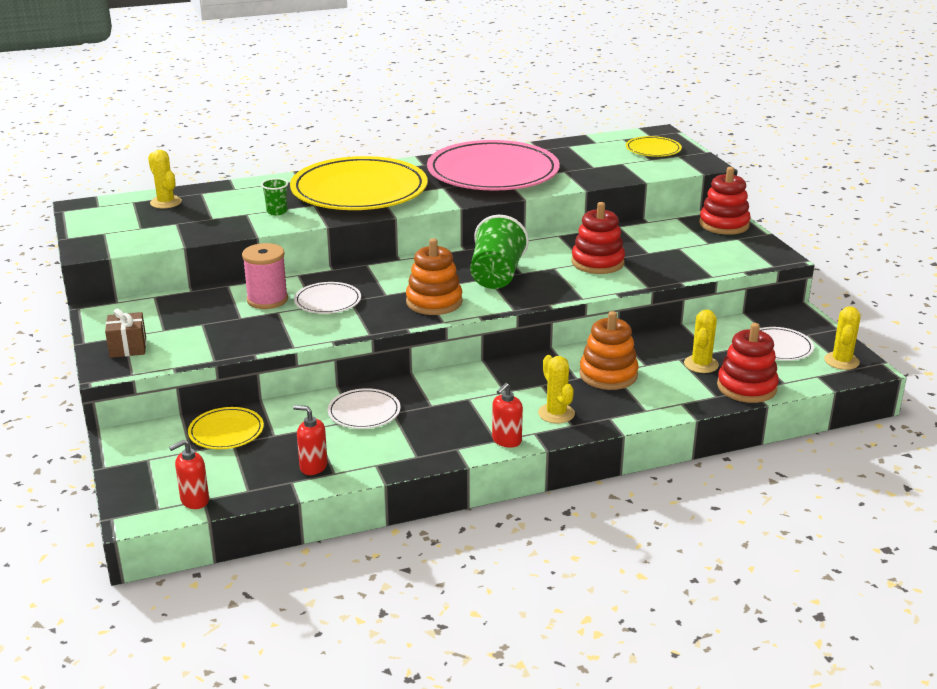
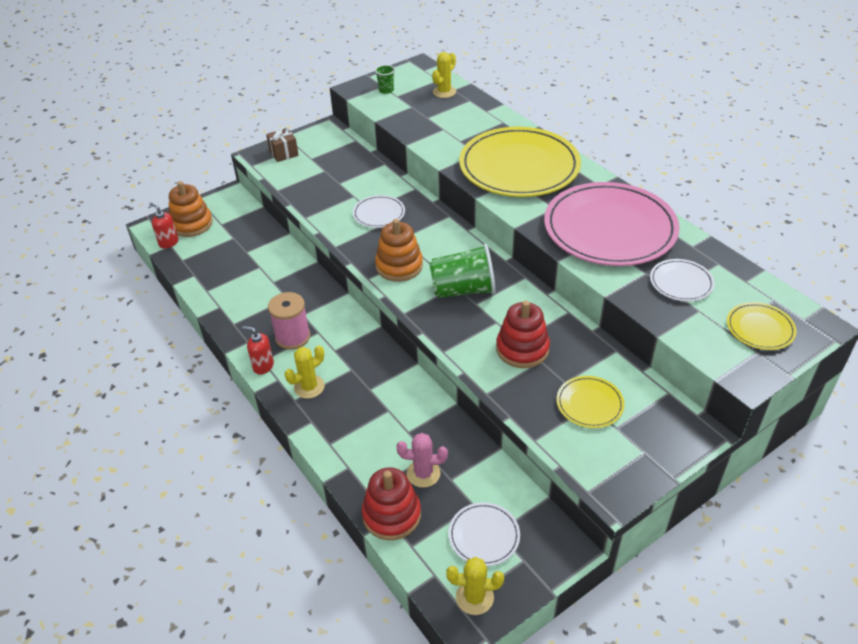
camera: 75 degrees right, 15 degrees up
(226, 431) = (246, 231): yellow plate -> yellow plate (589, 404)
(267, 300) = (369, 186): pink spool -> pink spool (292, 337)
(277, 212) = (454, 140): green cup -> green cup (386, 90)
(313, 467) = (212, 279): red soap dispenser -> none
(364, 412) = (284, 284): white plate -> white plate (681, 282)
(608, 375) = (381, 409): orange stacking toy -> orange stacking toy (191, 224)
(701, 364) = (423, 473): yellow cactus -> pink cactus
(724, 224) = (675, 435): red stacking toy -> none

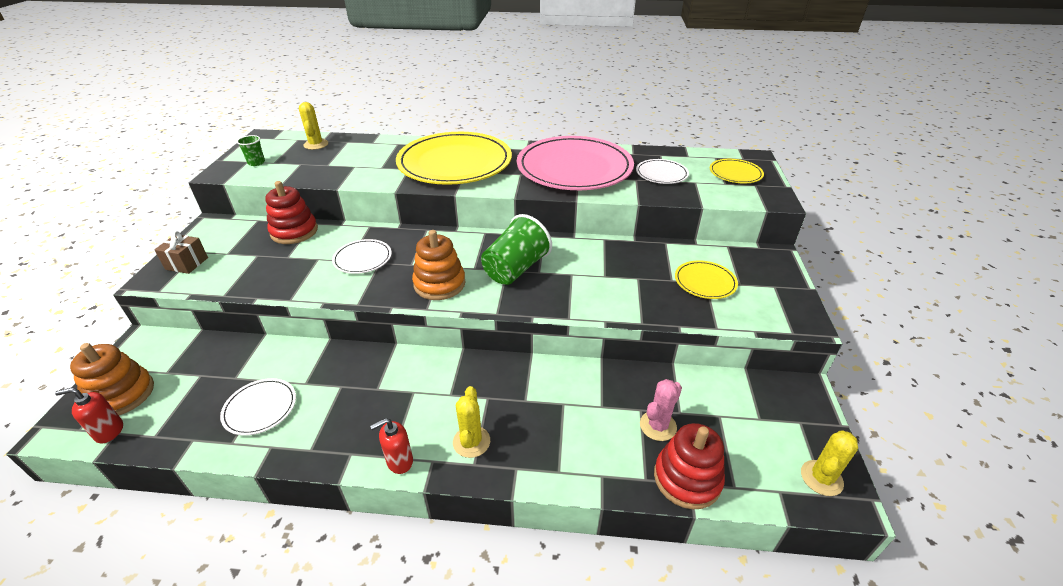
camera: 50 degrees left, 5 degrees down
(292, 337) = (394, 414): pink spool -> none
(484, 535) = (757, 430): white plate -> white plate (260, 408)
(522, 349) = (615, 279): red stacking toy -> red stacking toy (294, 231)

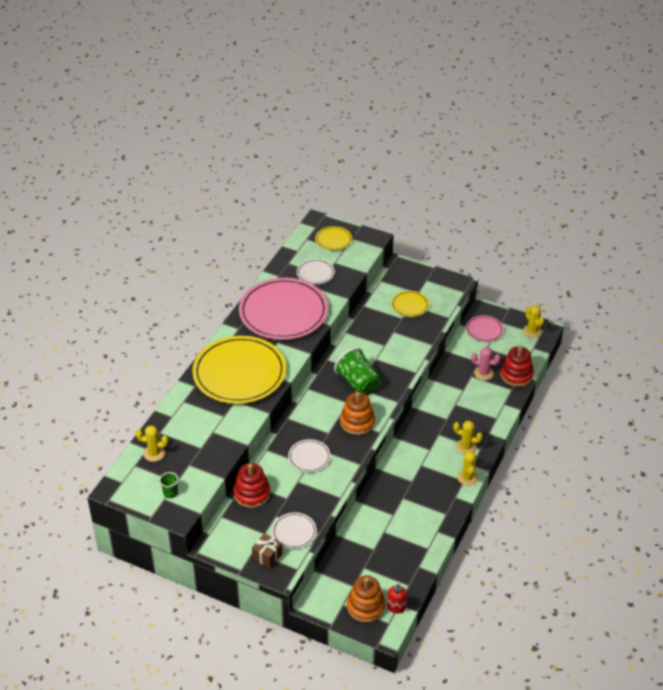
camera: 70 degrees left, 5 degrees up
(260, 408) = (406, 536): white plate -> white plate (294, 532)
(399, 461) = (467, 477): red soap dispenser -> yellow cactus
(658, 426) = (484, 373): pink cactus -> pink cactus turned 45 degrees counterclockwise
(759, 402) = (484, 330): none -> pink plate

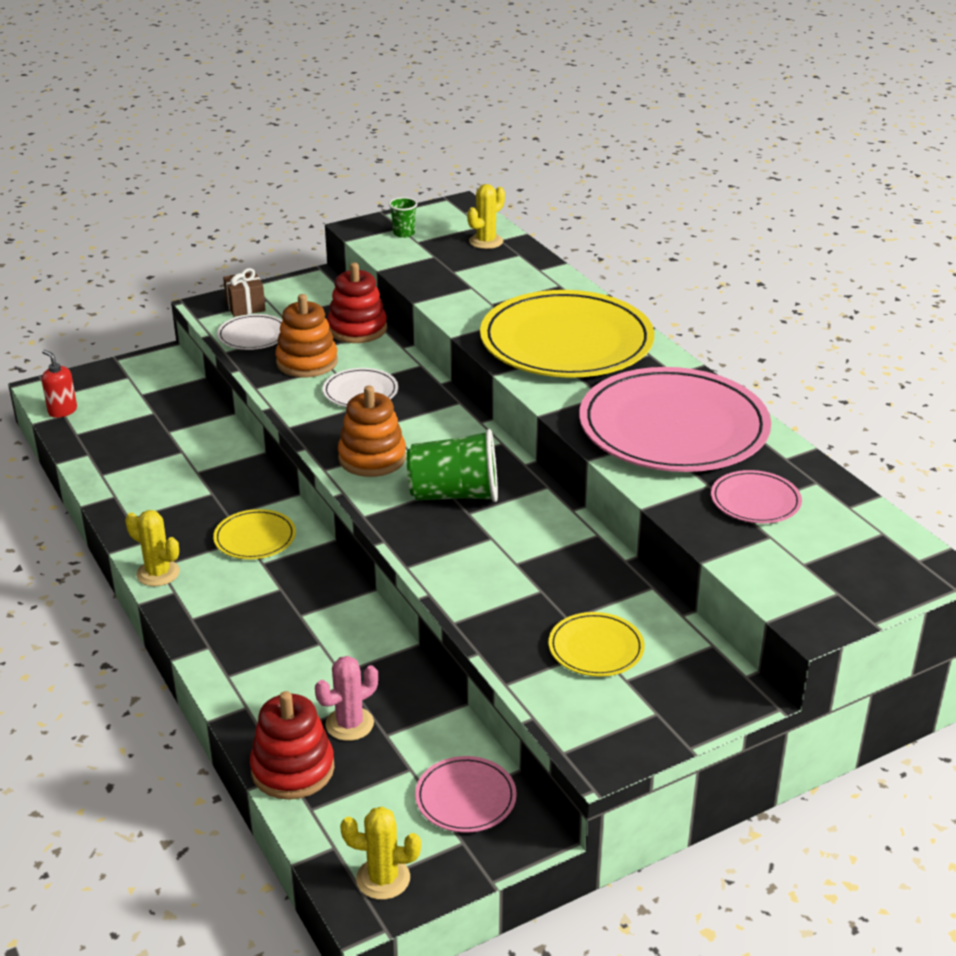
camera: 125 degrees right, 10 degrees down
(315, 273) = (755, 501): white plate -> pink plate
(333, 240) = (851, 565): yellow plate -> yellow plate (255, 538)
(366, 606) = (100, 391): orange stacking toy -> orange stacking toy (307, 362)
(466, 447) = (216, 604): yellow cactus -> none

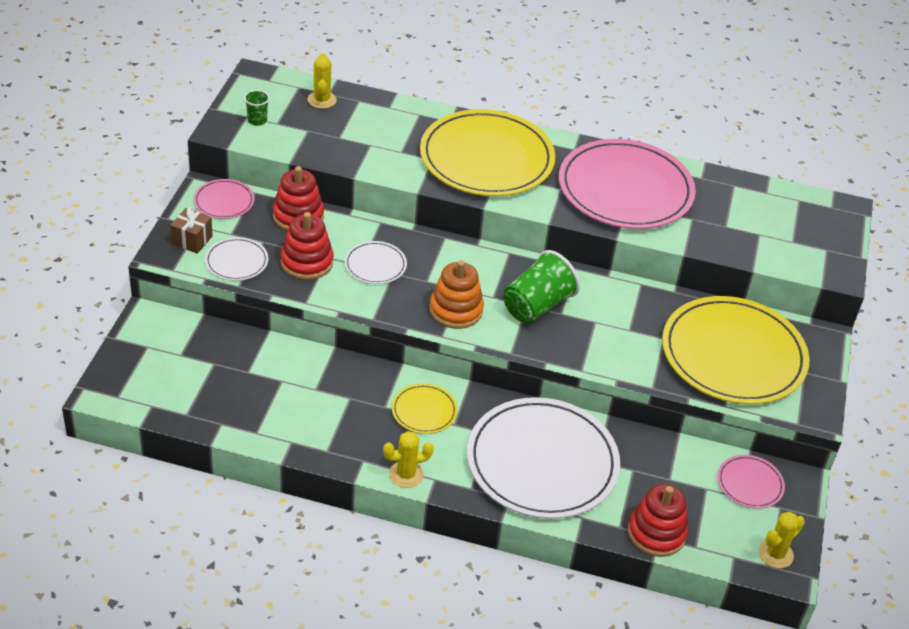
camera: 50 degrees left, 10 degrees up
(62, 411) = (145, 403): red soap dispenser -> none
(288, 640) = (542, 462): none -> white plate
(307, 362) = (307, 262): orange stacking toy -> red stacking toy
(349, 724) = (645, 487): pink cactus -> none
(596, 648) = (733, 355): yellow plate -> yellow plate, size x2.27
(755, 501) = (724, 215): pink plate -> pink plate (224, 201)

